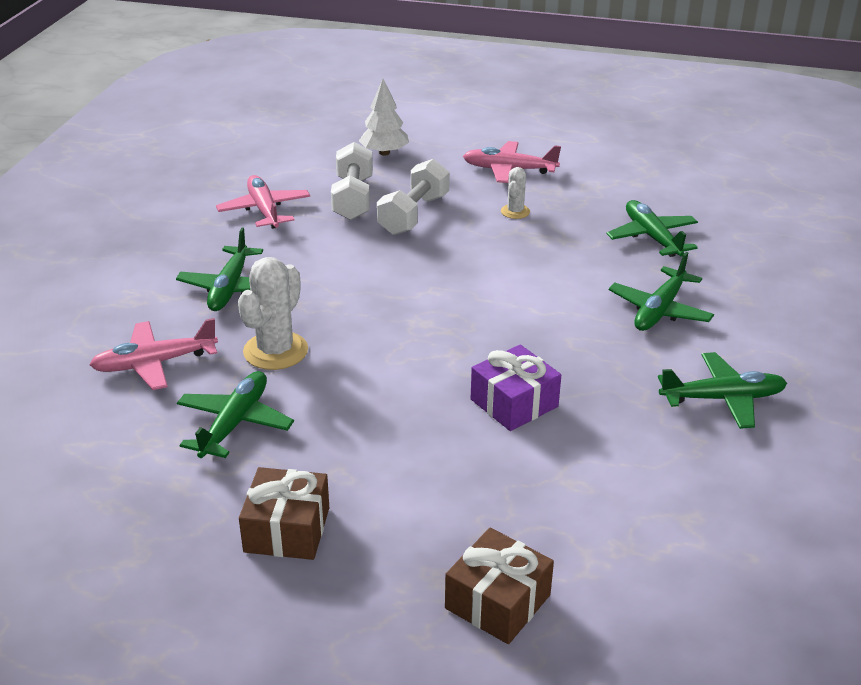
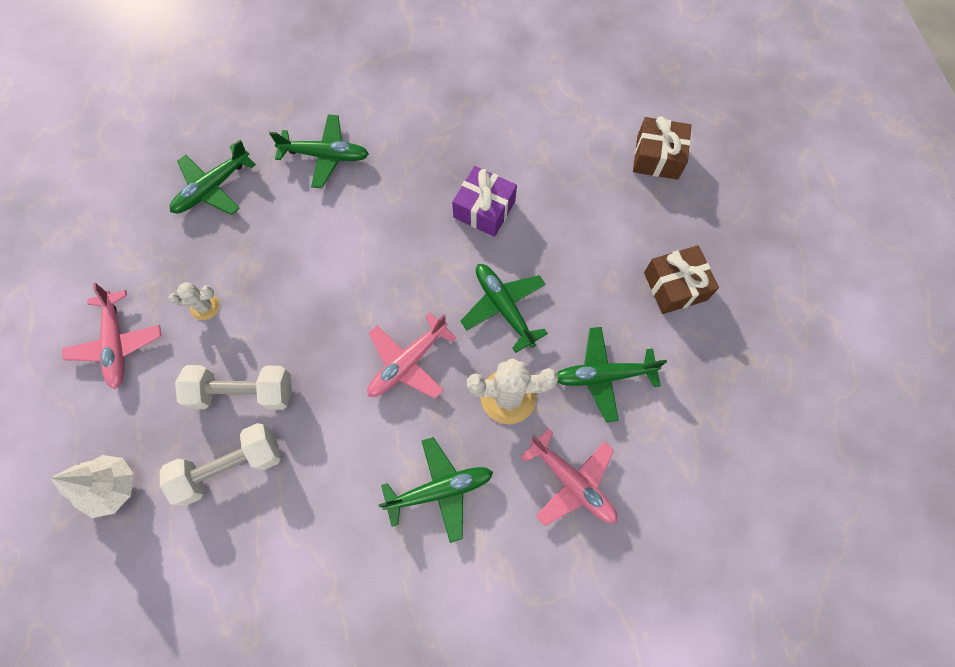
camera: 115 degrees left, 35 degrees up
(264, 210) = (288, 544): pink plane -> pink plane (408, 362)
(722, 399) = (417, 97): green plane -> green plane (504, 307)

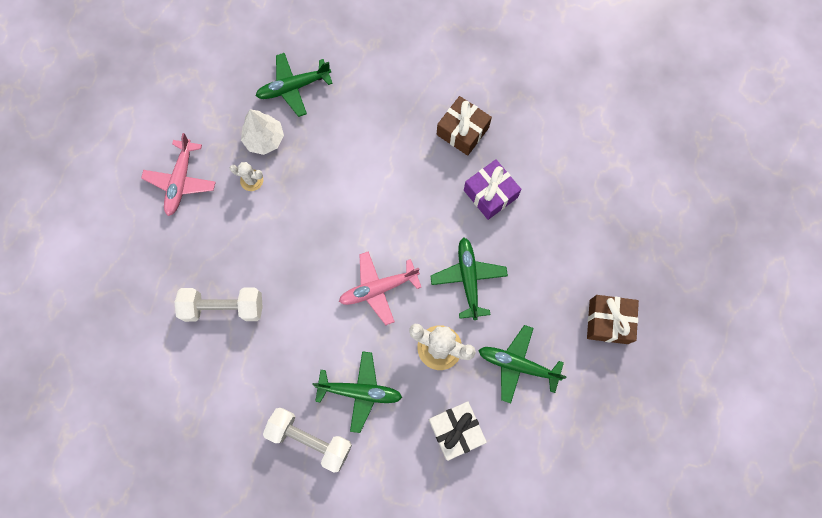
camera: 25 degrees right, 5 degrees up
(112, 487) = (141, 285): white tree -> white tree (264, 139)
(243, 392) = (253, 257): white dumbbell -> white dumbbell (310, 439)
(325, 155) = (388, 96): green plane -> none
(572, 482) = (456, 430): pink plane -> white gift
(657, 157) = (650, 210): brown gift -> brown gift (462, 131)

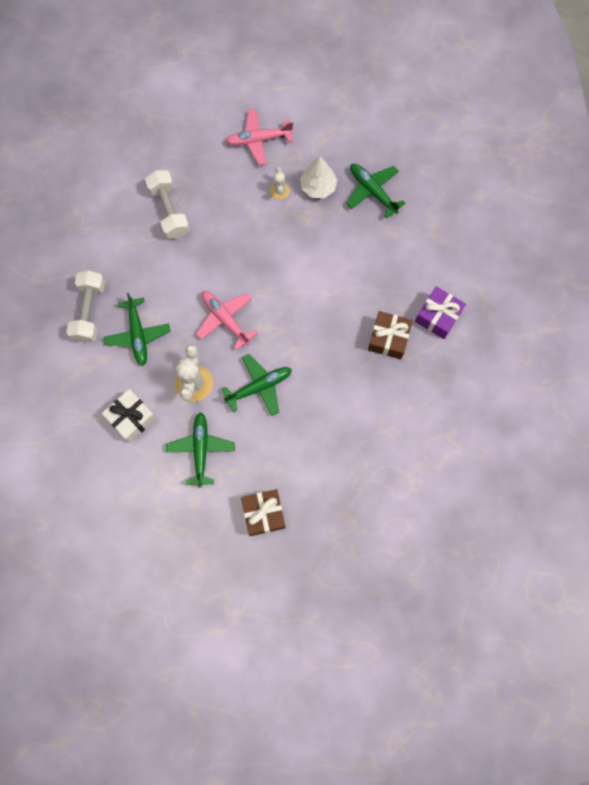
camera: 70 degrees right, 0 degrees up
(490, 194) = (340, 380): purple gift -> purple gift (438, 316)

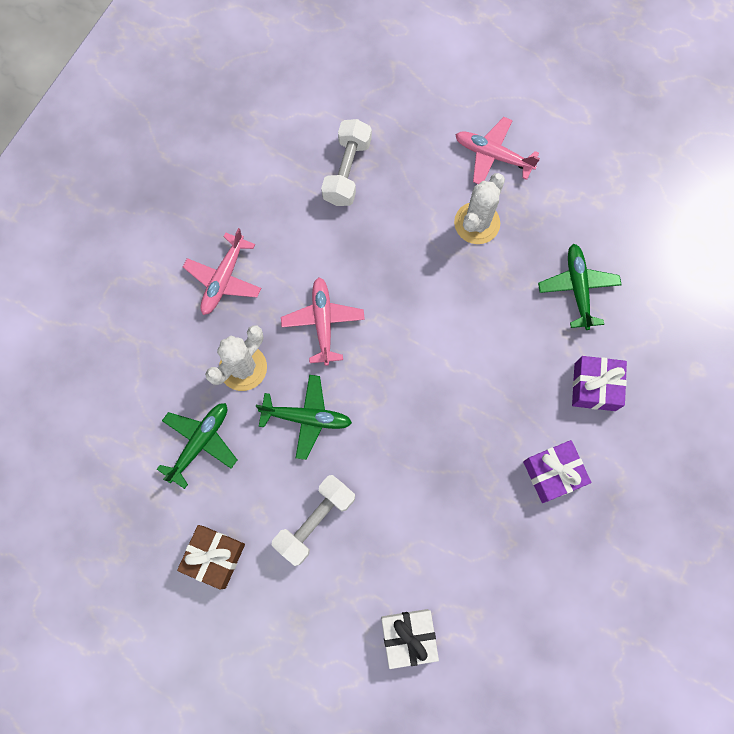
camera: 35 degrees right, 0 degrees up
(90, 311) = (194, 223): white dumbbell -> white dumbbell (315, 521)
(131, 418) = (155, 361): white gift -> white gift (408, 636)
(138, 334) = (224, 279): green plane -> pink plane
(279, 190) = (477, 223): white cactus -> white cactus, size x1.82
(318, 186) = (521, 245): white tree -> none
(388, 338) = (481, 460): brown gift -> none
(426, 246) = (595, 387): none -> purple gift

